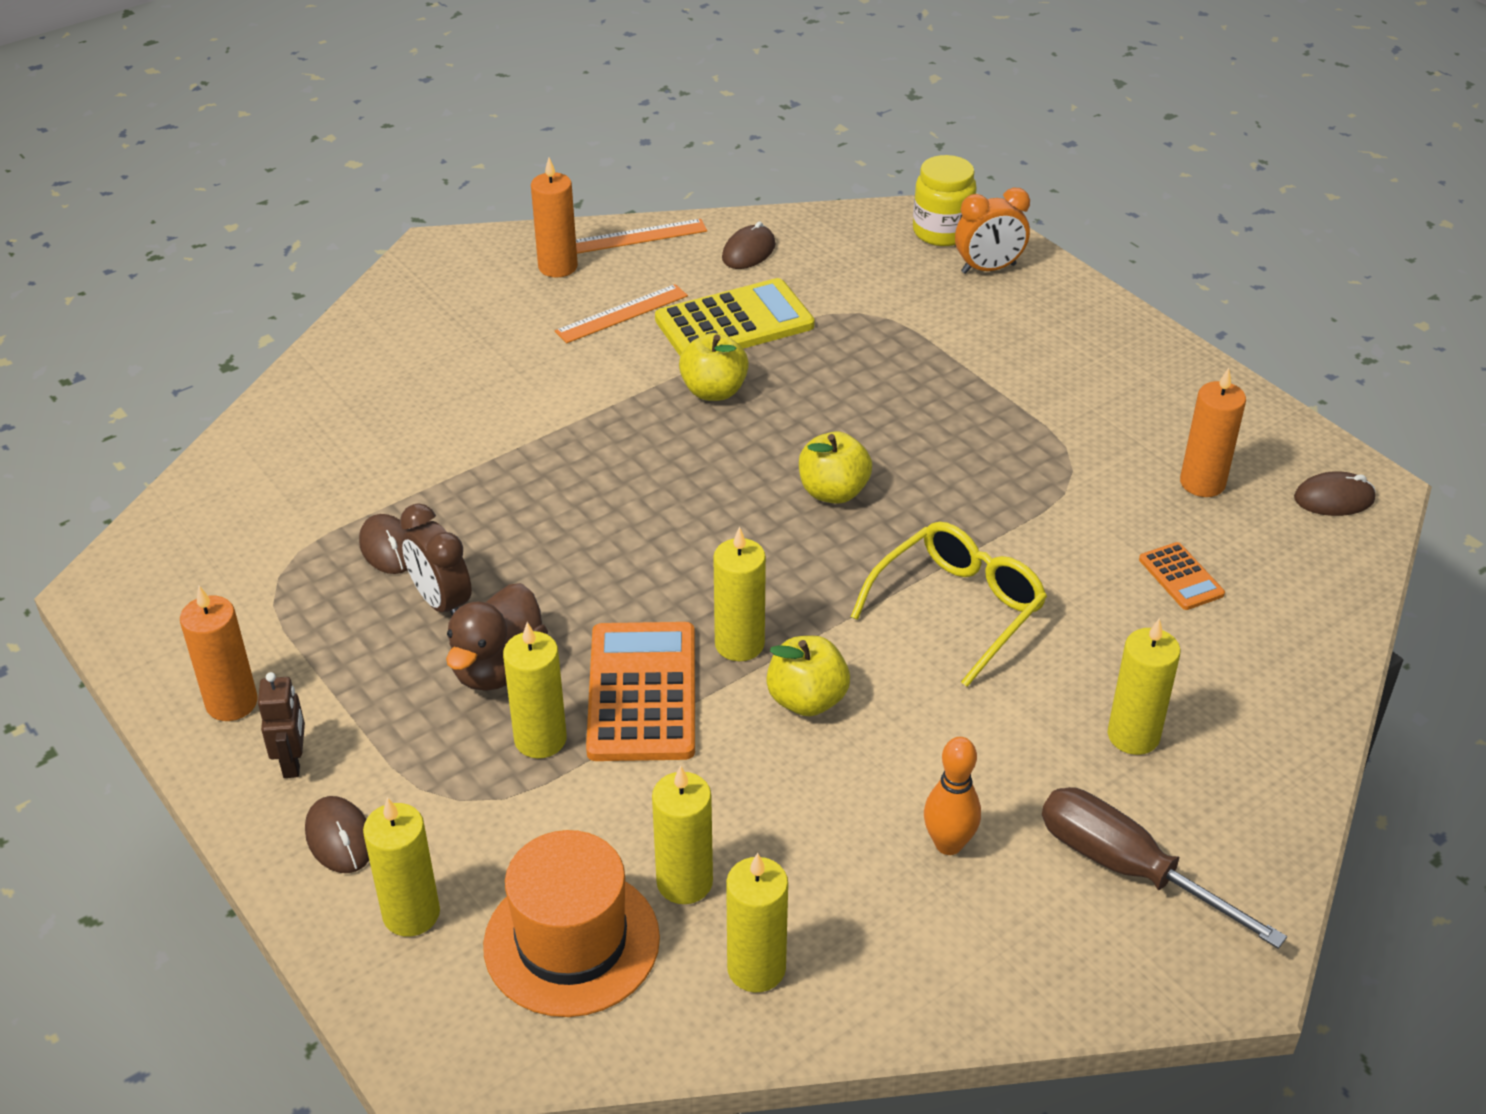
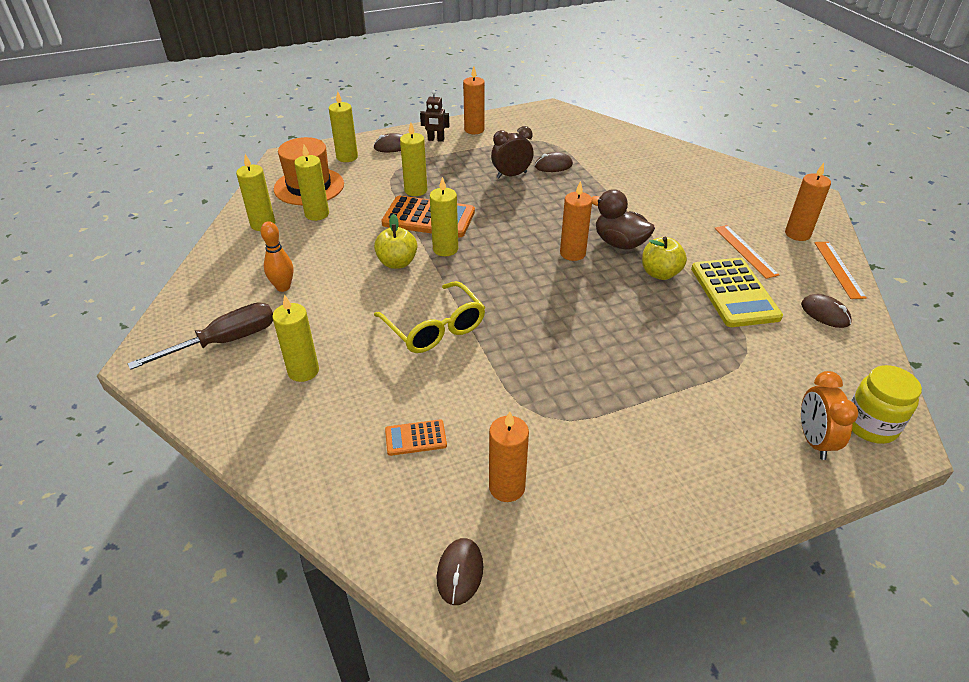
camera: 105 degrees right, 0 degrees up
(498, 668) = (463, 185): brown duck -> brown duck (619, 243)
(694, 486) = (572, 253): none -> orange candle
(833, 492) = (552, 301): yellow apple -> none

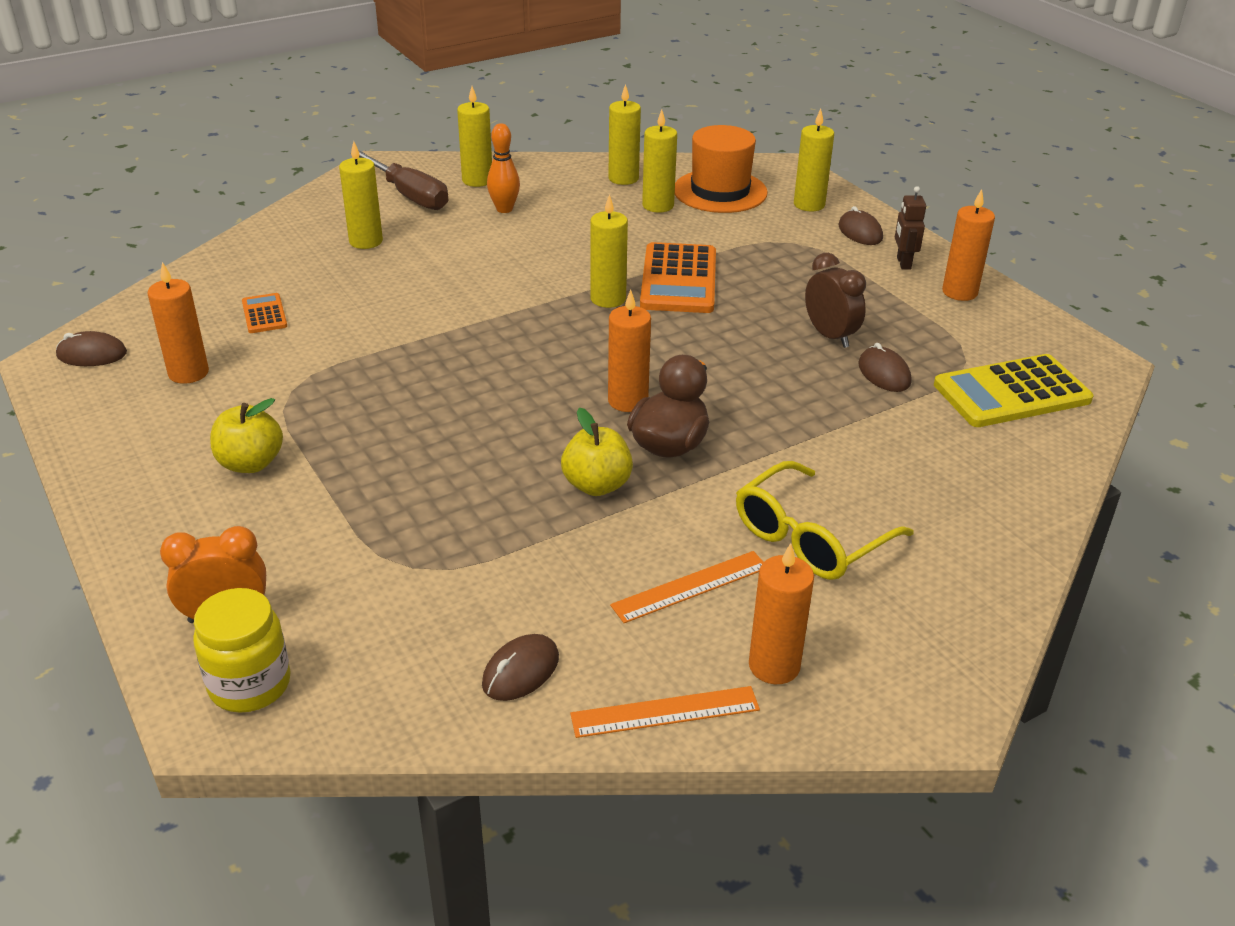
camera: 80 degrees right, 5 degrees down
(397, 263) = (568, 269): yellow apple -> yellow apple (250, 463)
(416, 190) = (745, 263): yellow candle -> yellow candle (477, 180)
(434, 327) = (443, 307): yellow glasses -> yellow glasses (811, 537)
(734, 293) = (560, 564): yellow calculator -> yellow calculator (1012, 393)

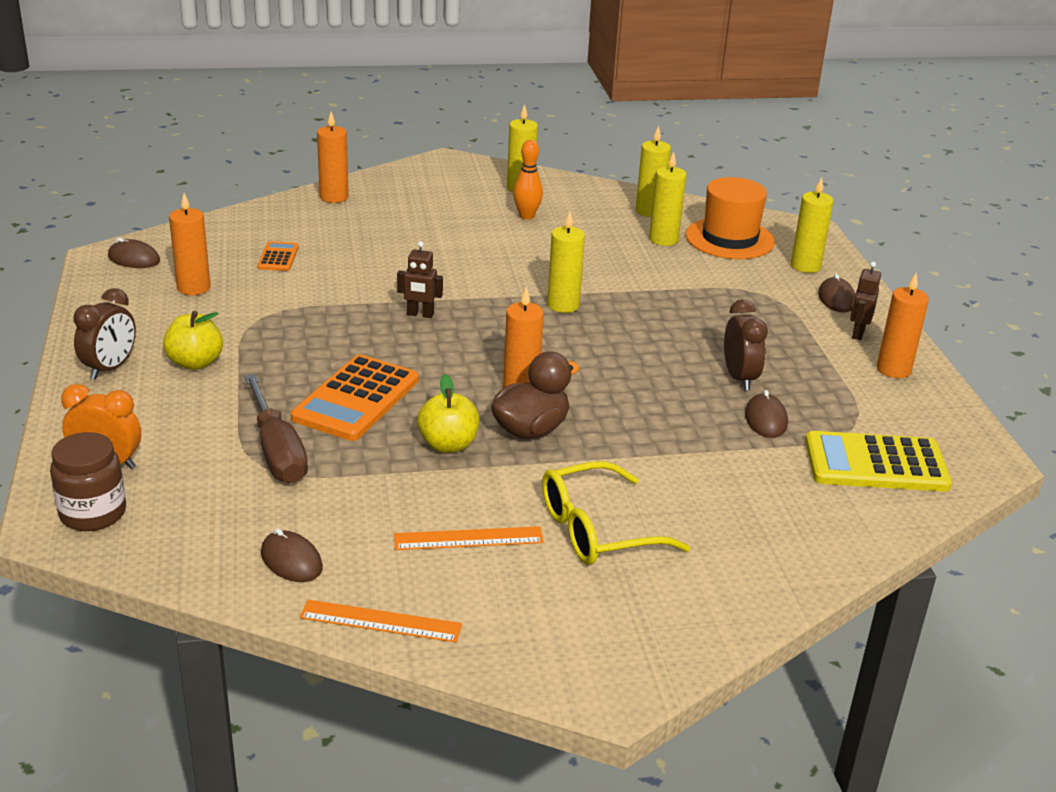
camera: 20 degrees right, 5 degrees down
(151, 496) = (110, 368): none -> brown clock
(250, 684) = (93, 513): yellow jar -> brown jar
(366, 241) = (394, 218): yellow candle -> none
(409, 195) = (455, 190): brown screwdriver -> brown screwdriver (277, 451)
(467, 344) = (420, 314): none -> brown robot
(520, 671) = (291, 560): brown mouse -> brown mouse turned 75 degrees clockwise
(679, 280) = (637, 303): orange calculator -> orange calculator (356, 399)
(774, 666) = (493, 615): orange candle -> orange candle (334, 197)

